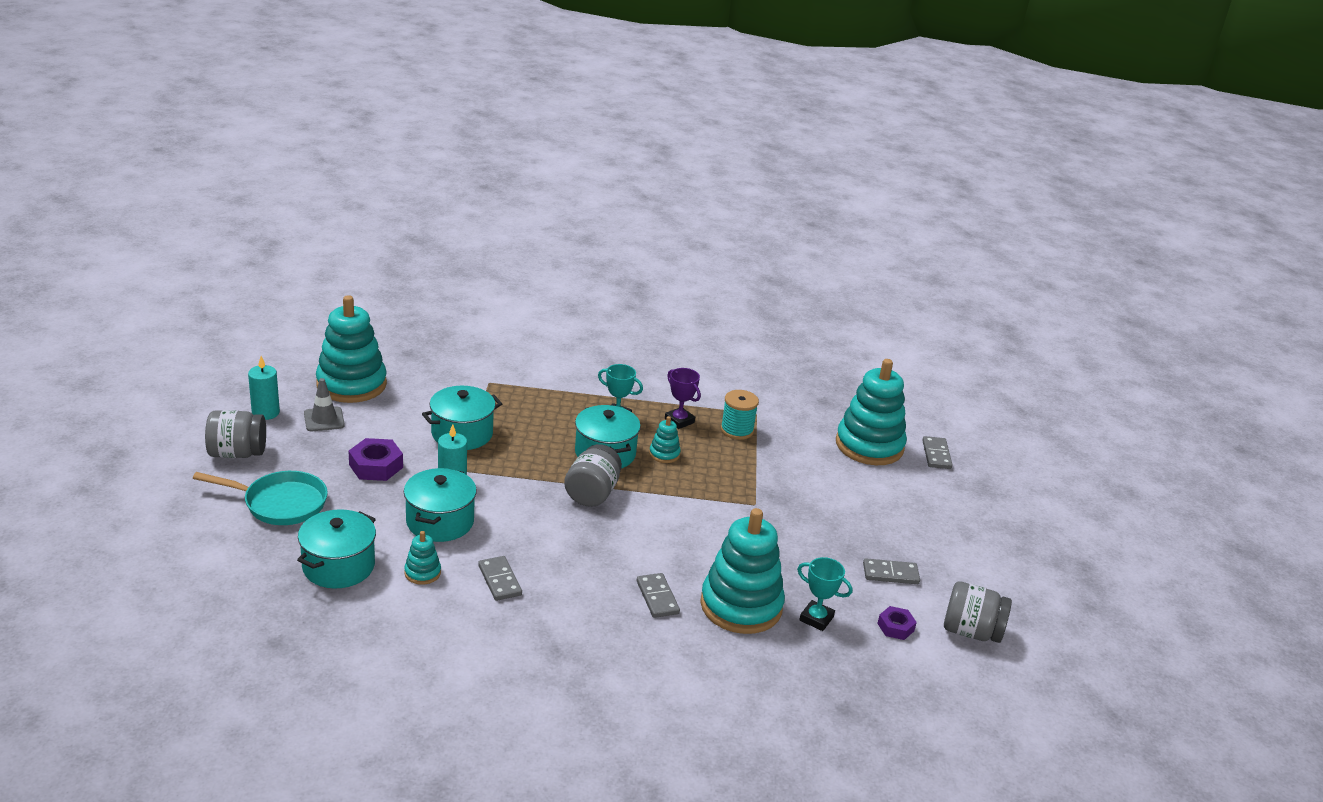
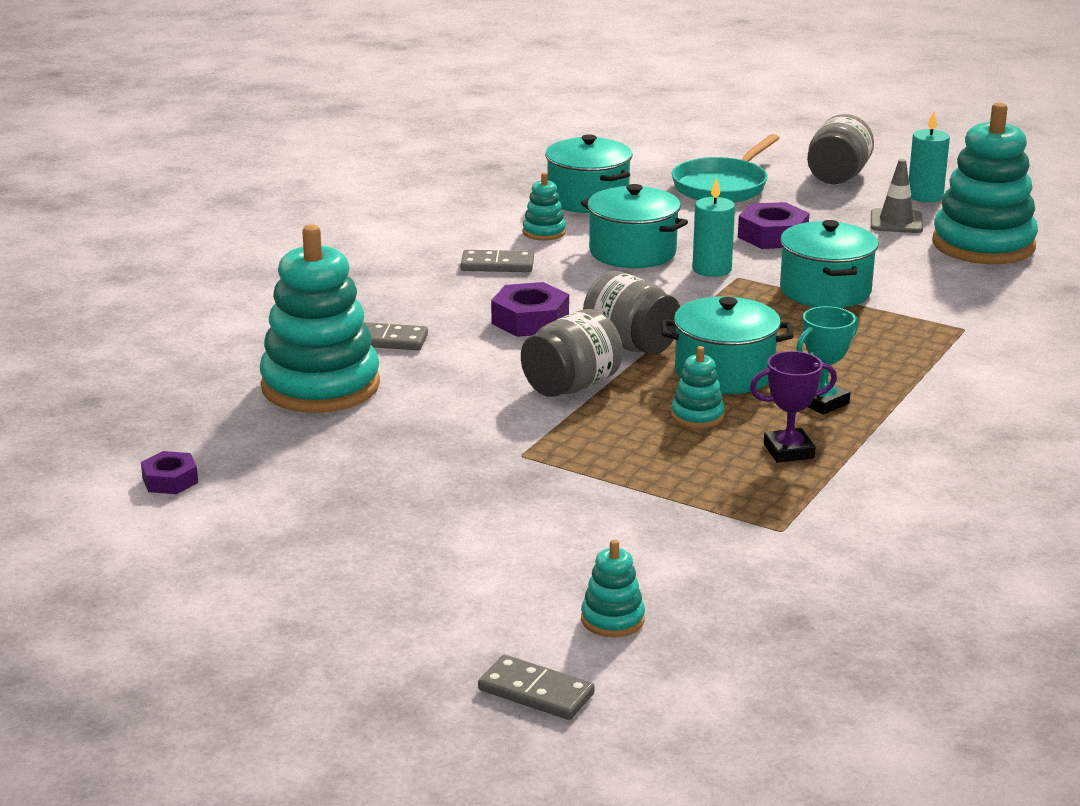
camera: 120 degrees right, 5 degrees down
(583, 542) = (530, 320): none -> purple nut
(737, 430) = (735, 495): turquoise spool -> none
(816, 618) = (246, 428): turquoise trophy -> none
(869, 446) = (612, 619): turquoise stacking toy -> turquoise stacking toy, size x0.43
(890, 574) = (271, 515): grey domino -> none
(971, 631) = (96, 537): grey jar -> grey jar (571, 386)

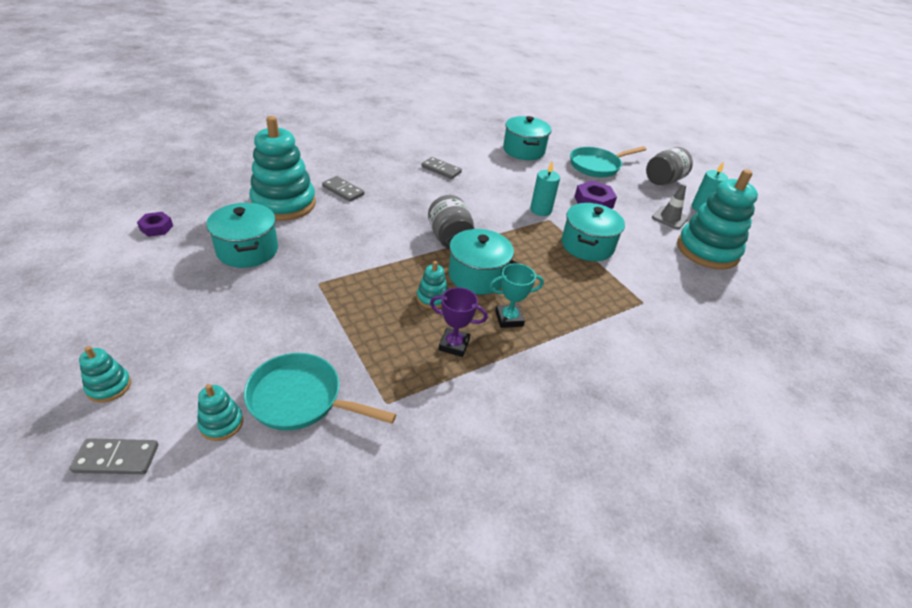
camera: 25 degrees right, 15 degrees up
(530, 320) = (419, 205): purple nut -> none
(536, 692) = (117, 458): grey domino -> grey domino turned 60 degrees counterclockwise
(544, 232) = (483, 160): turquoise stacking toy -> turquoise stacking toy (109, 386)
(571, 386) = (392, 251): grey jar -> none
(632, 252) = (512, 186): turquoise pot -> turquoise pot (247, 250)
(675, 565) = (301, 399): none -> turquoise pan

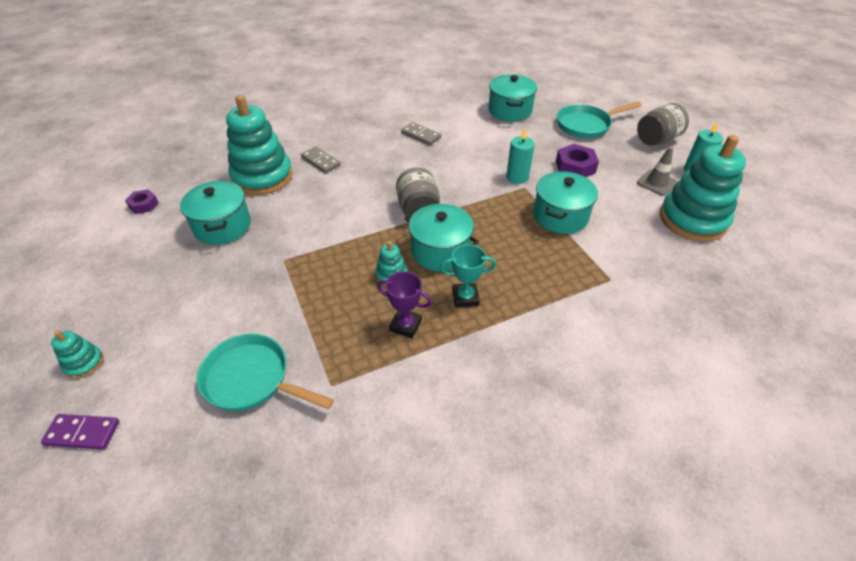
camera: 10 degrees right, 5 degrees up
(117, 458) = (83, 433): grey domino -> purple domino
(221, 423) = (177, 402): turquoise stacking toy -> none

